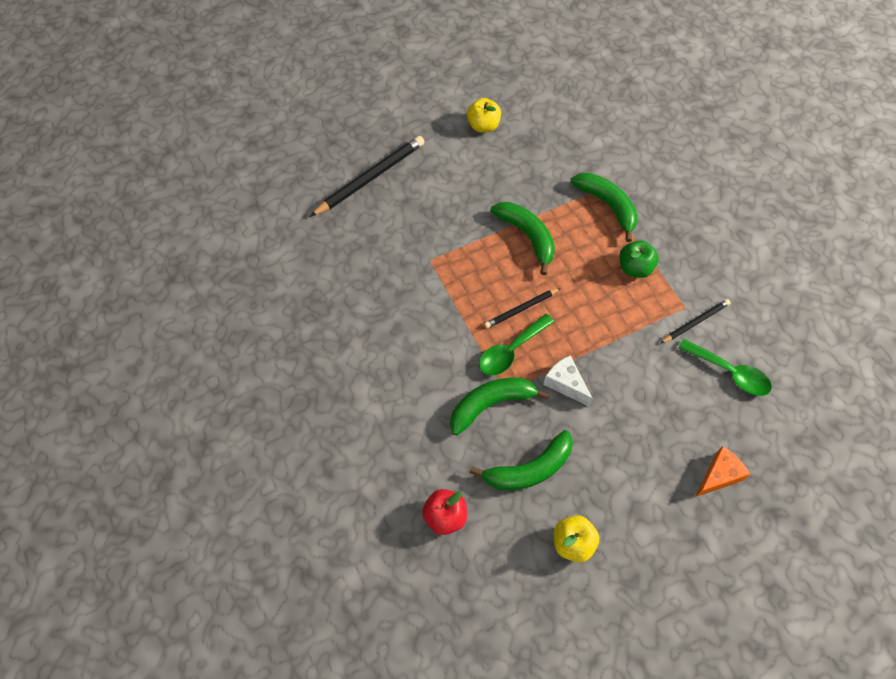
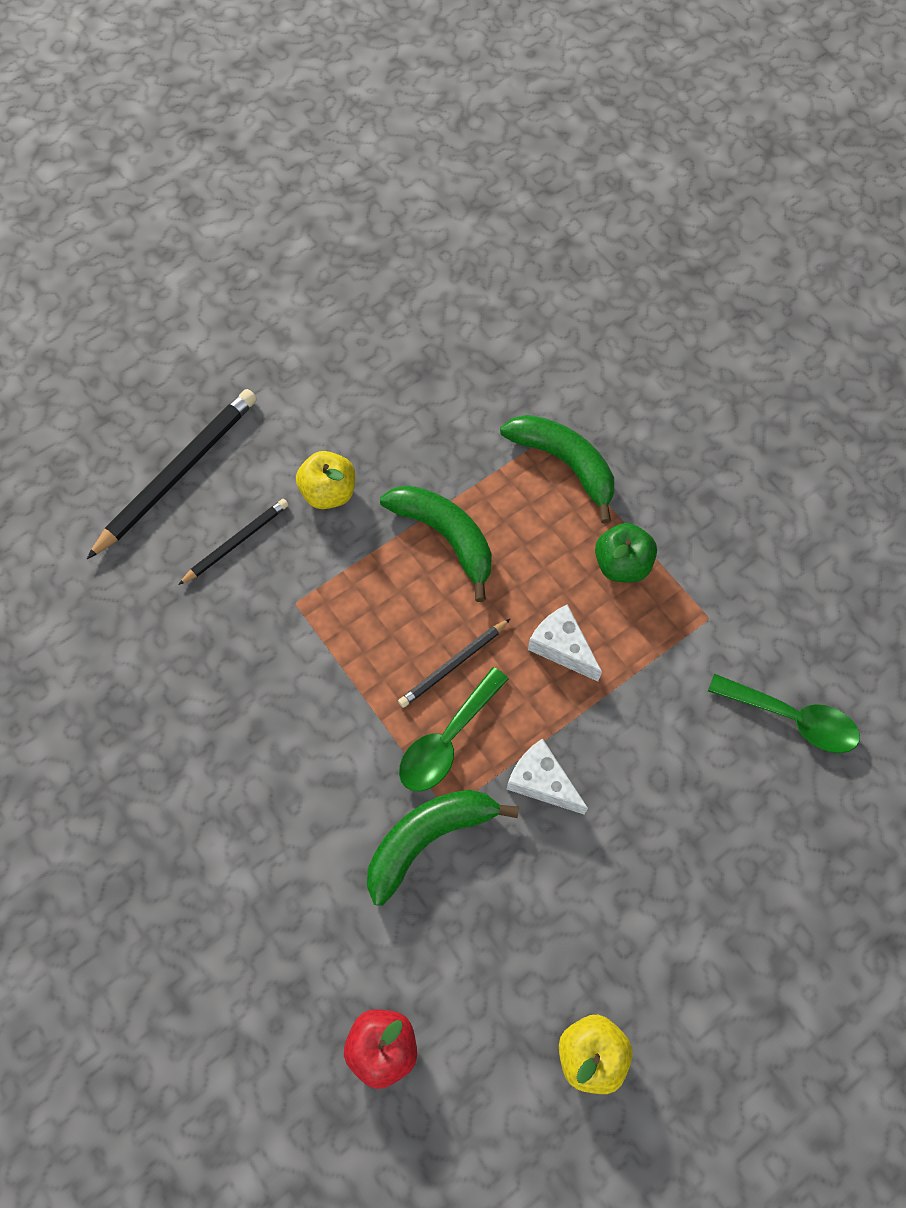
camera: 10 degrees left, 5 degrees up
(483, 126) = (348, 355): yellow apple -> yellow apple (329, 492)
(529, 469) = (505, 940): green banana -> none
(590, 309) = (562, 647): none -> white cheese
(695, 322) = (728, 641): black pencil -> black pencil (236, 542)
(719, 476) = (800, 896): orange cheese -> none

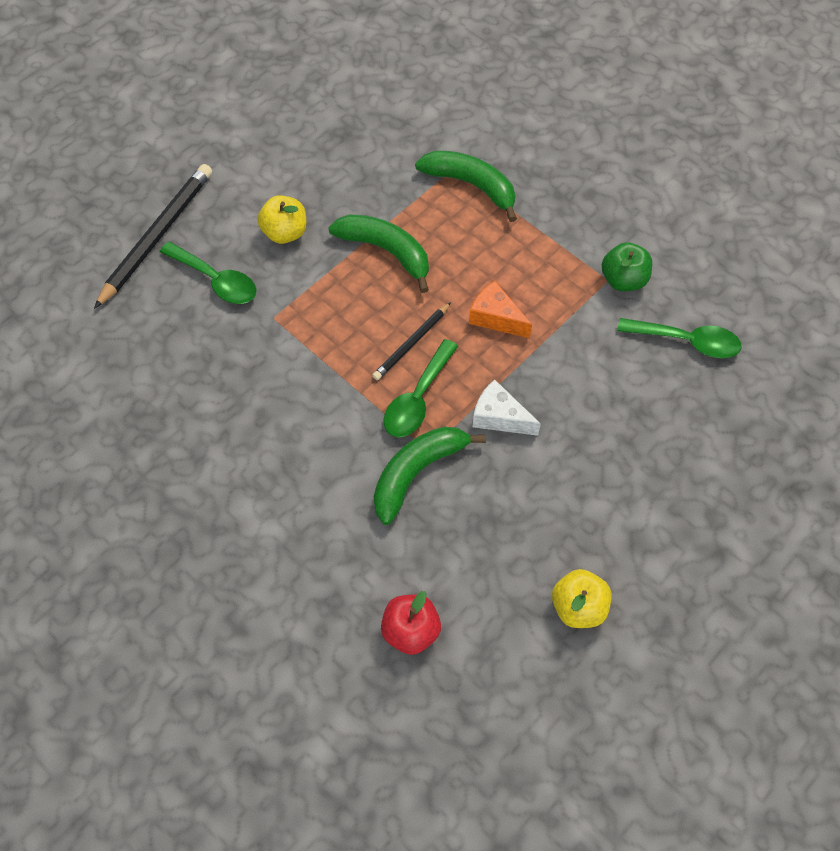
camera: 10 degrees left, 5 degrees down
(236, 542) = (216, 280): black pencil -> green spoon
(562, 647) = (496, 318): white cheese -> orange cheese
(621, 564) = (531, 251): green apple -> green apple (623, 280)

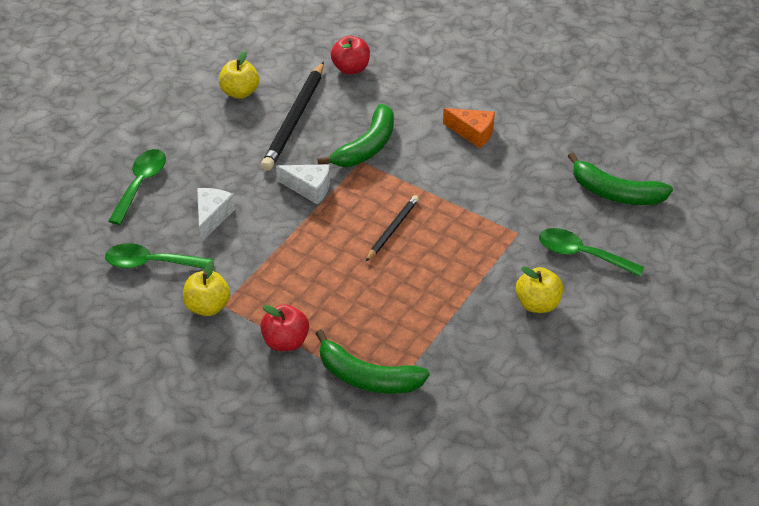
camera: 170 degrees right, 15 degrees down
(157, 236) = (655, 283): black pencil -> black pencil (295, 119)
(386, 251) = (435, 300): green banana -> green banana (615, 193)
(417, 398) = (377, 192): green spoon -> green spoon (141, 184)
(496, 318) = (323, 258): orange cheese -> orange cheese (473, 133)
(545, 231) = (286, 341): none -> red apple
(618, 393) = (212, 217): none -> white cheese
(623, 280) = (208, 306): green apple -> yellow apple

